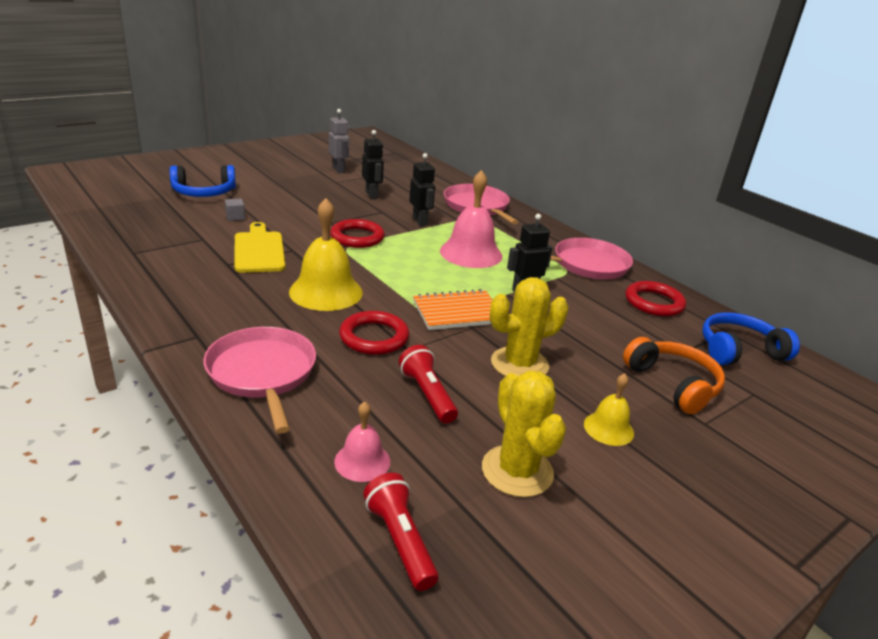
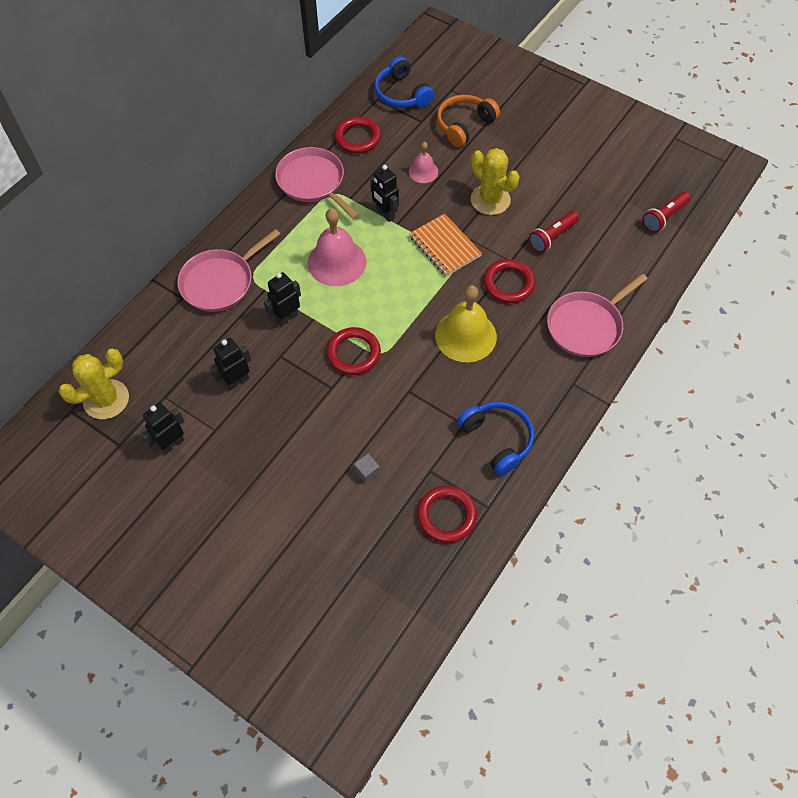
camera: 105 degrees left, 30 degrees up
(153, 235) = (446, 515): none -> red ring
(204, 192) = (321, 538): blue headphones -> blue headphones (497, 439)
(259, 250) = (425, 415): yellow cutting board -> none
(339, 170) = (172, 444): grey robot -> black robot
(362, 461) = (626, 248): pink bell -> pink bell (423, 171)
(517, 471) = (589, 184): yellow cactus -> yellow cactus (106, 399)
(608, 428) = (529, 151): yellow bell -> none

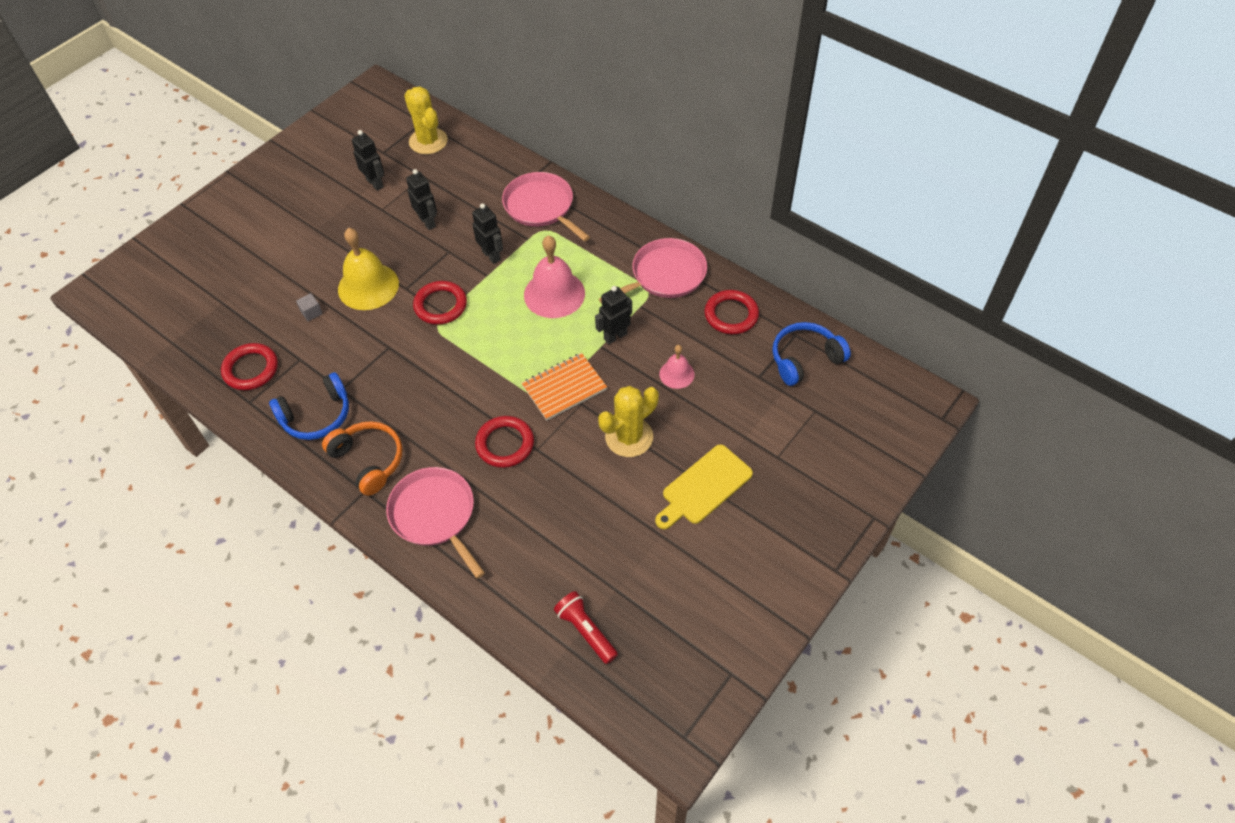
camera: 95 degrees right, 5 degrees down
(464, 125) = (752, 420): orange headphones -> orange headphones (368, 461)
(465, 335) = (443, 398): yellow bell -> yellow bell (368, 286)
(530, 153) = (704, 487): none -> yellow cutting board
(552, 237) = (566, 496): red flashlight -> none

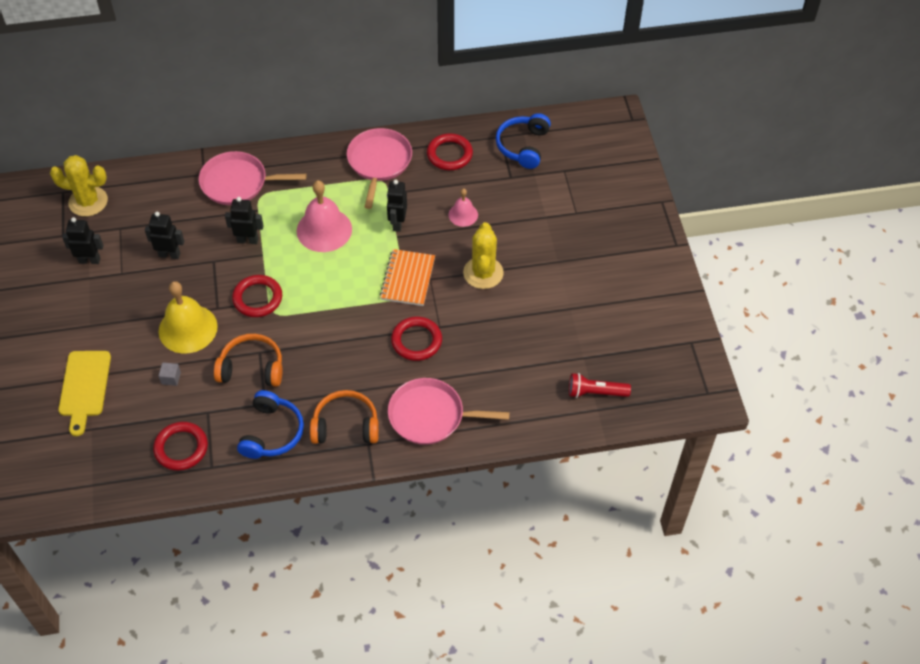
camera: 50 degrees left, 0 degrees up
(368, 354) = (252, 368): none -> orange headphones
(704, 487) = (559, 263): yellow cutting board -> yellow cutting board (84, 387)

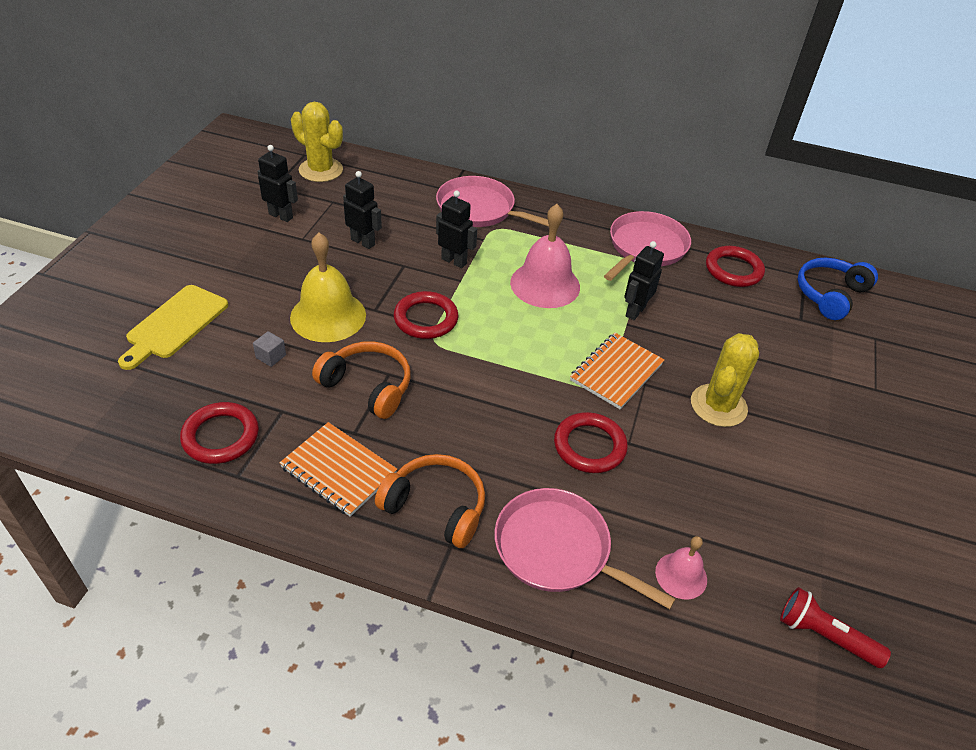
camera: 25 degrees right, 10 degrees down
(272, 432) = (338, 470): blue headphones -> orange notebook
(463, 214) = (721, 333): pink bell -> pink bell (681, 575)

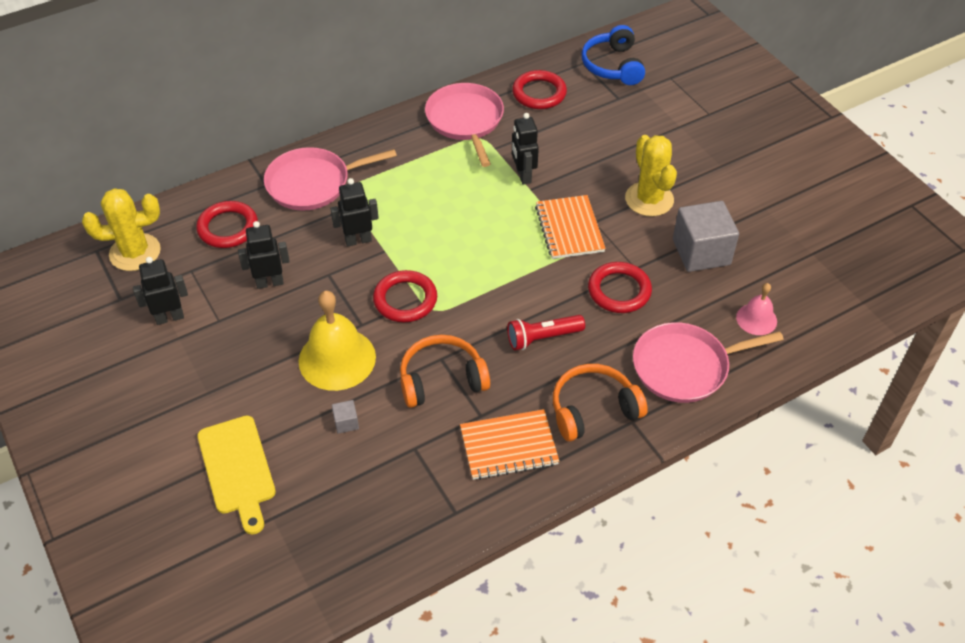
camera: 45 degrees left, 5 degrees up
(221, 436) = (404, 502): red ring -> red ring (228, 228)
(545, 284) = (443, 205): pink bell -> none
(707, 480) = (701, 252): none -> grey cube
(824, 636) = (849, 285): red flashlight -> red flashlight (542, 338)

